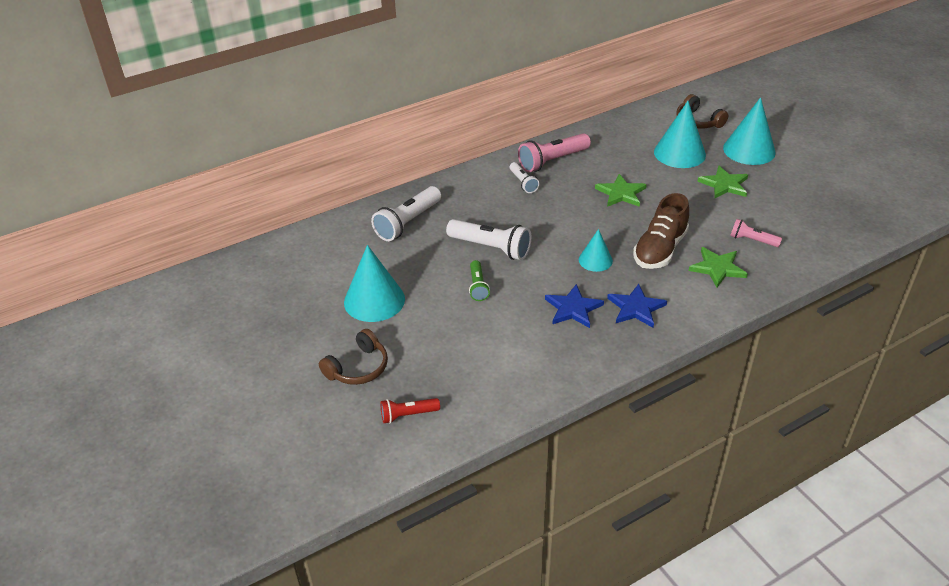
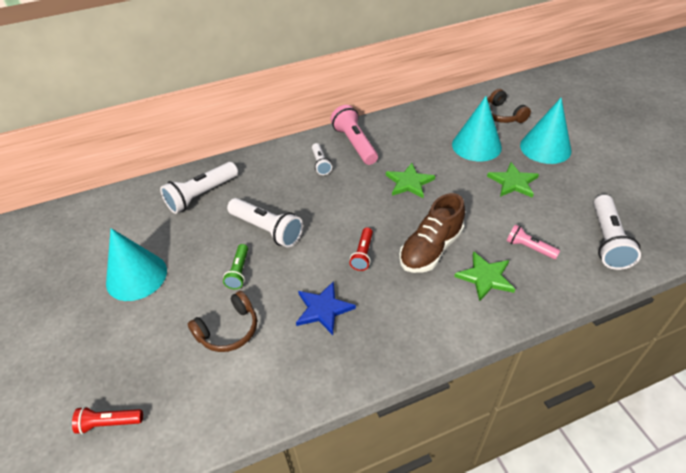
camera: 10 degrees right, 5 degrees up
(358, 368) = (87, 354): brown headphones -> brown headphones (228, 330)
(552, 161) = (355, 144): pink flashlight -> pink flashlight turned 90 degrees clockwise
(595, 260) = (363, 254): turquoise cone -> red flashlight
(636, 308) = (388, 316): blue star -> none
(823, 228) = (607, 240): none -> white flashlight

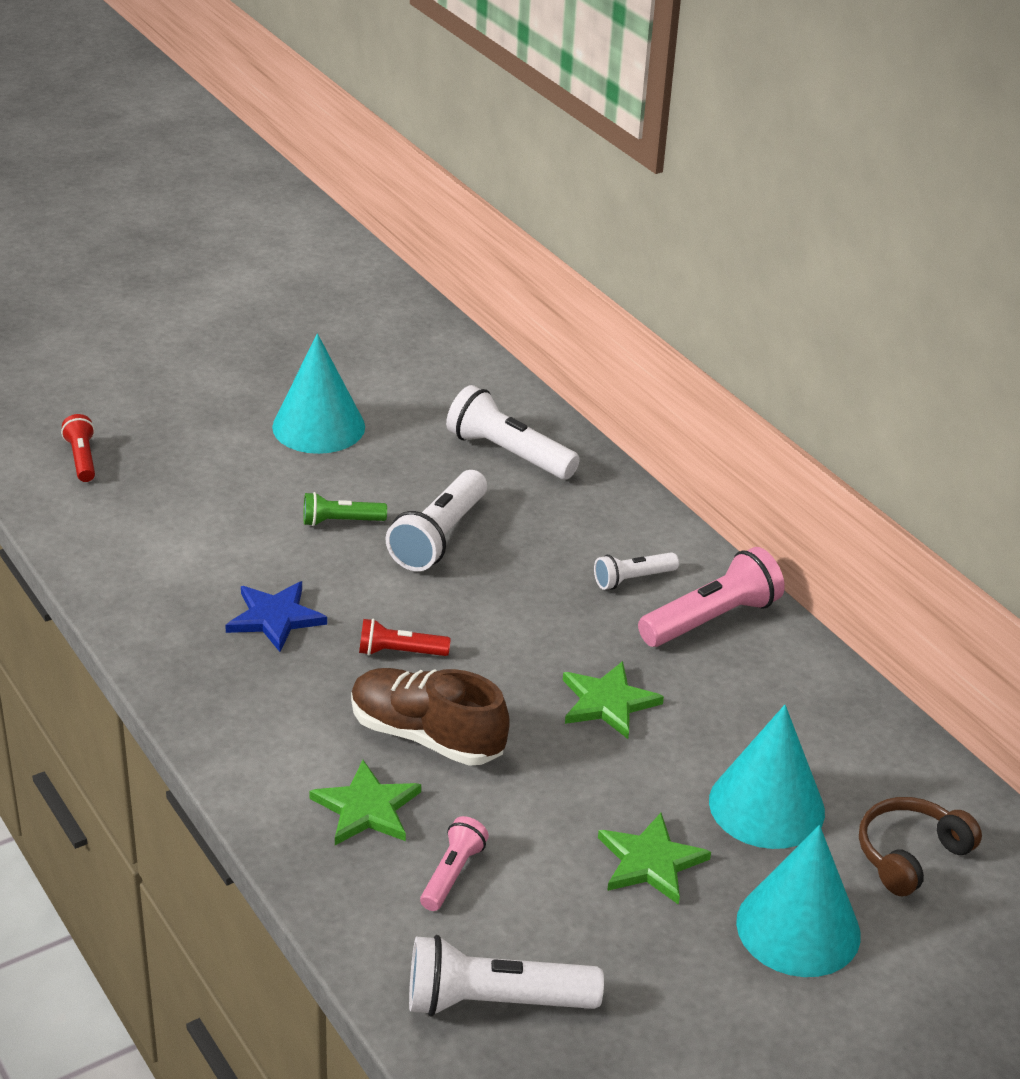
camera: 75 degrees right, 10 degrees down
(228, 330) = (228, 529): brown headphones -> none

